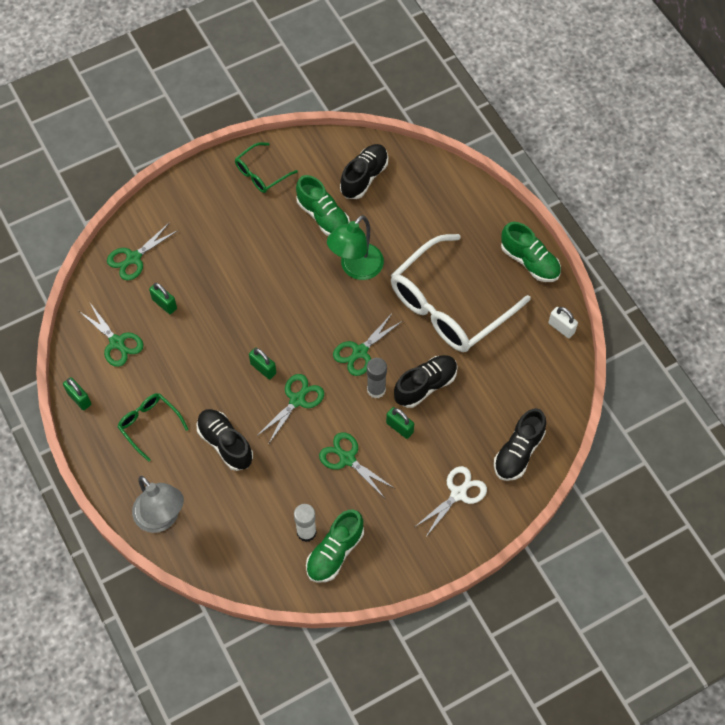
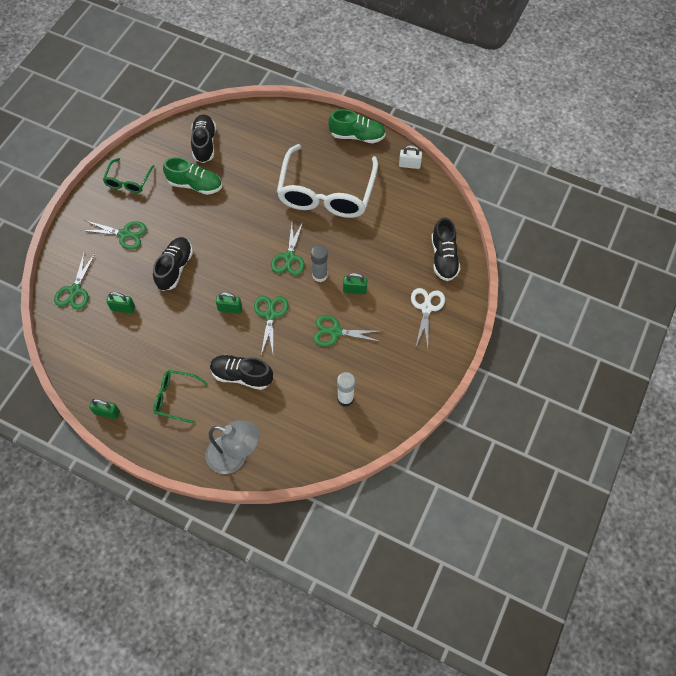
camera: 35 degrees left, 0 degrees up
(117, 342) = (106, 356): green scissors -> green scissors (124, 234)
(335, 552) = (375, 399): green shoe -> none
(356, 268) = (244, 205): green lamp -> none
(425, 385) = (350, 253): black shoe -> black shoe (175, 268)

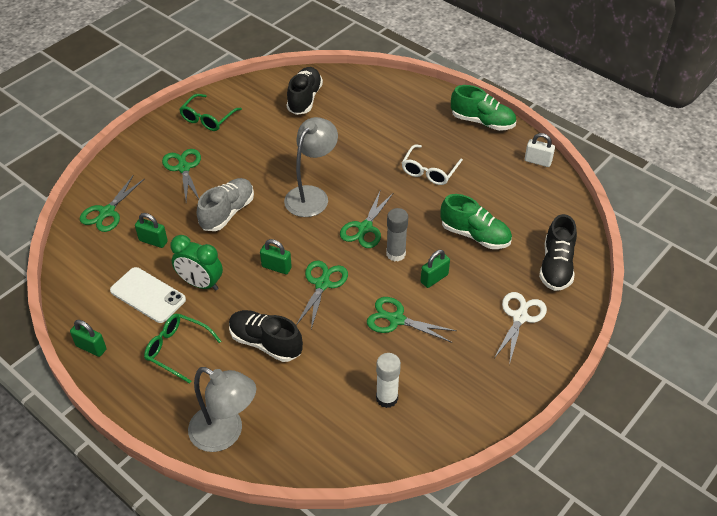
camera: 15 degrees right, 15 degrees down
(124, 234) = (184, 168): green scissors -> green scissors turned 135 degrees counterclockwise
(136, 357) = (148, 295): none -> white phone
(174, 337) = (200, 283): none -> green clock
(175, 268) = (227, 212): black shoe -> grey shoe
(195, 185) = (280, 135): green shoe -> green shoe (475, 235)
(238, 237) = (311, 195): none -> grey lamp
(326, 193) = (429, 171): white glasses -> white glasses, size x0.47
(355, 290) = (434, 278): green padlock -> green padlock turned 60 degrees counterclockwise

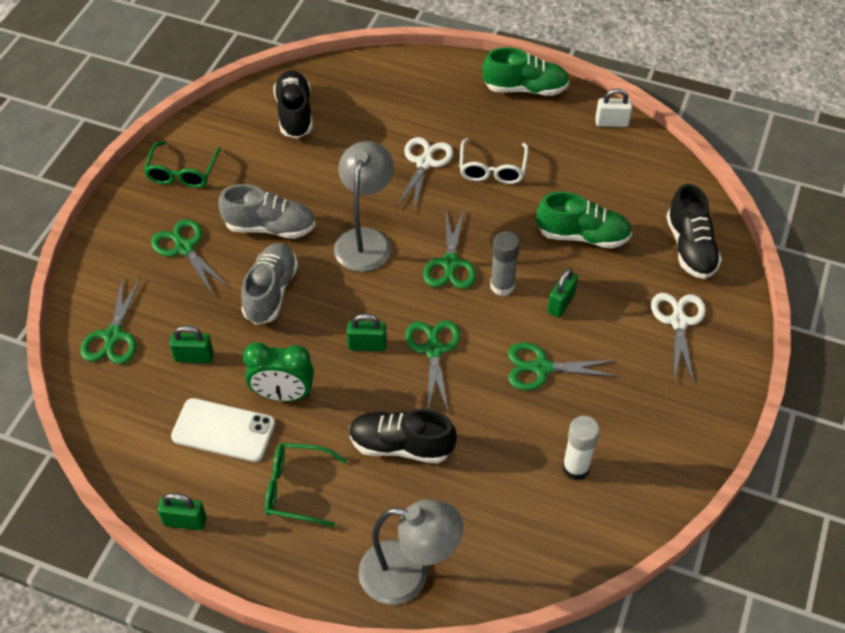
camera: 20 degrees left, 5 degrees up
(249, 169) = (270, 227): none -> grey shoe
(381, 154) = (424, 163): none -> white scissors

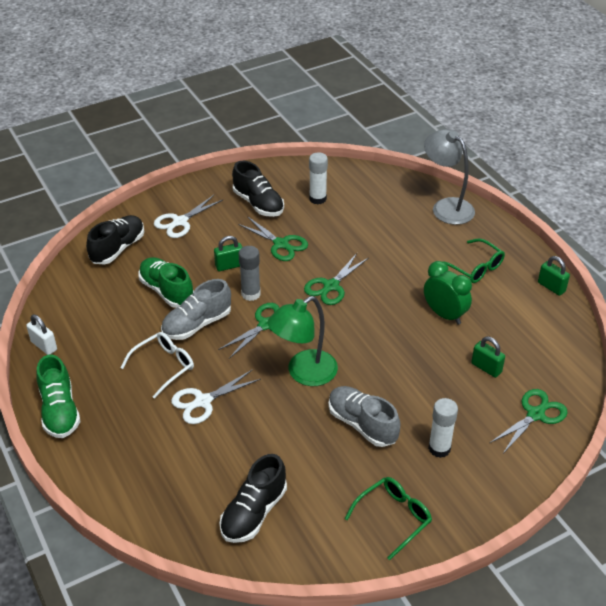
camera: 140 degrees left, 10 degrees down
(184, 248) = (439, 448): green scissors -> white glue stick
(223, 430) = (497, 317): white phone -> none
(271, 292) = (401, 378): grey shoe -> grey shoe (197, 324)
(365, 239) = (304, 373): grey lamp -> green lamp
(367, 345) = (368, 311): green padlock -> none
(401, 445) = (398, 254): black shoe -> black shoe (258, 204)
(525, 89) = (60, 411): green shoe -> green shoe turned 150 degrees counterclockwise

